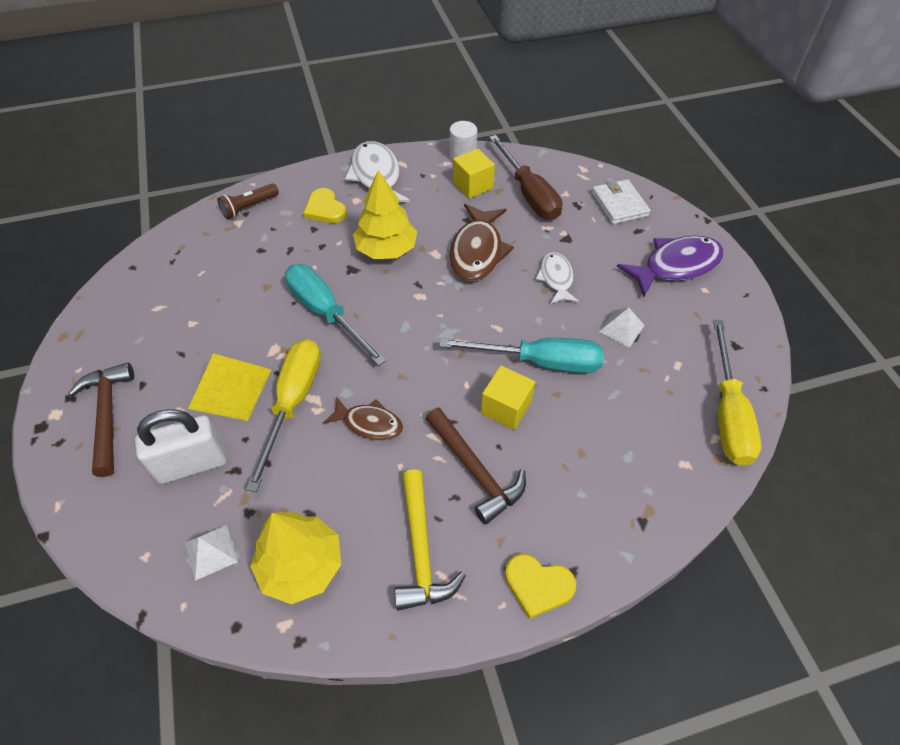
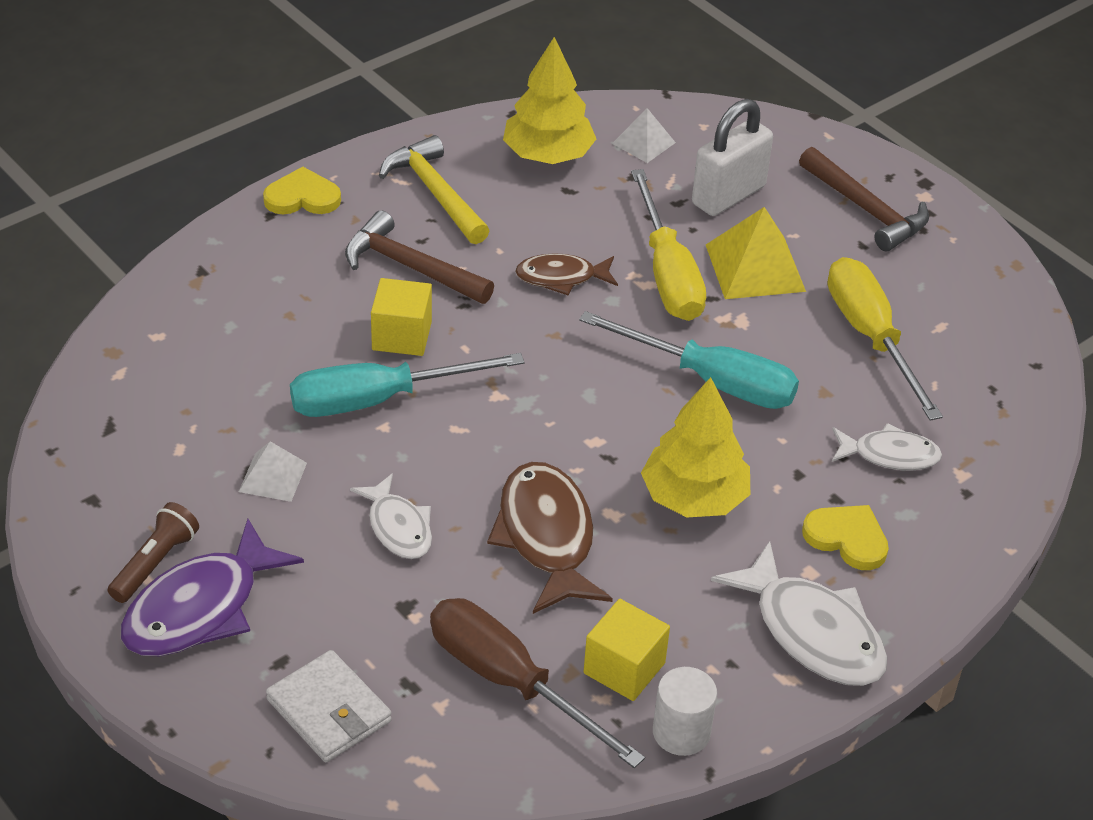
camera: 155 degrees right, 10 degrees down
(249, 207) = (971, 504): brown flashlight -> brown flashlight (155, 563)
(265, 242) = (889, 455): none -> white fish
(727, 413) = (104, 405): yellow screwdriver -> yellow screwdriver (870, 337)

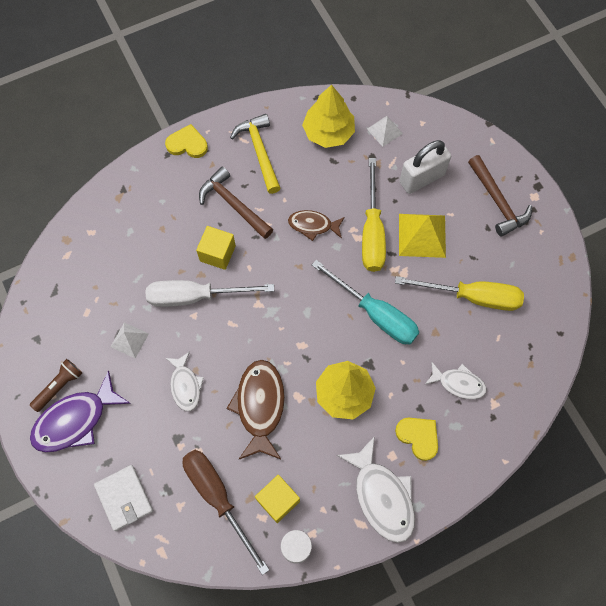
camera: 15 degrees right, 25 degrees up
(378, 400) = (195, 296): turquoise screwdriver -> white screwdriver
(870, 337) = (472, 297): yellow screwdriver -> yellow screwdriver turned 105 degrees clockwise

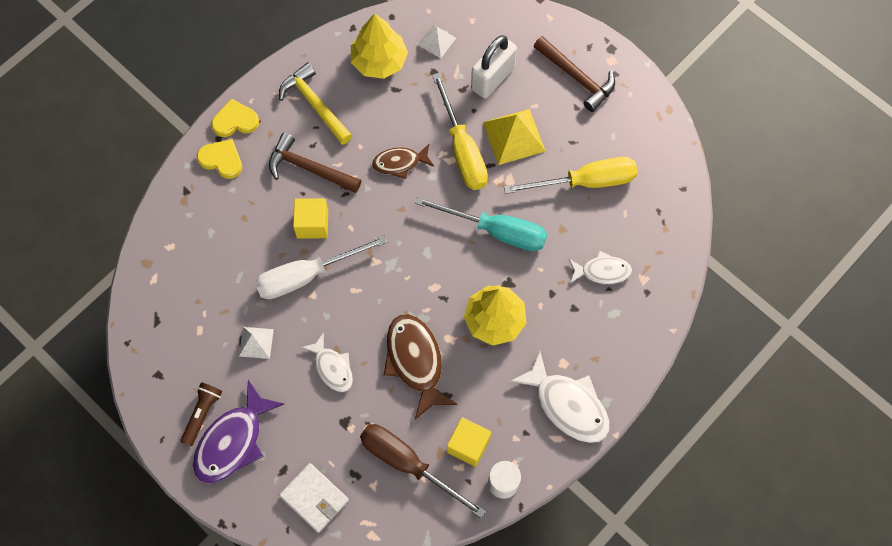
camera: 20 degrees left, 0 degrees up
(418, 437) = (582, 336): yellow heart -> yellow heart (221, 160)

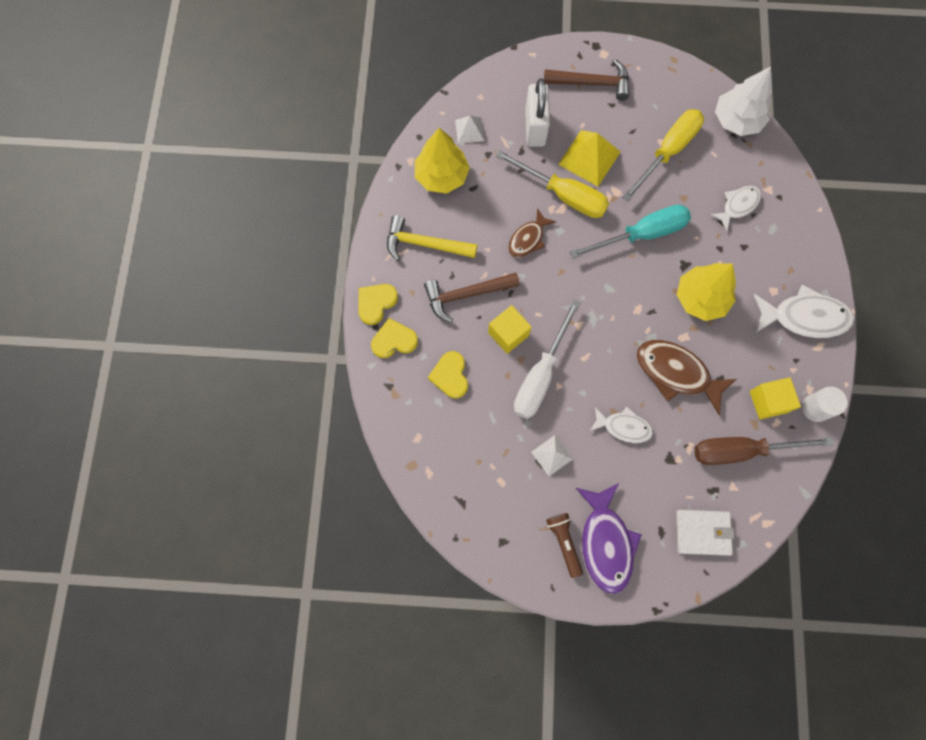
camera: 40 degrees left, 5 degrees up
(238, 220) = (450, 375): none -> yellow heart
(673, 201) = (736, 120): none -> white tree

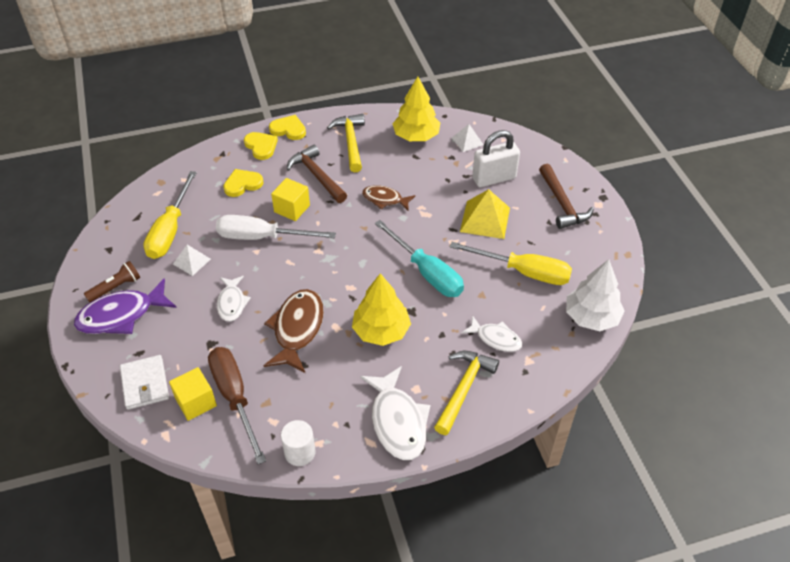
camera: 70 degrees right, 25 degrees down
(563, 195) = (438, 211): yellow screwdriver -> yellow screwdriver (170, 230)
(768, 402) = (293, 409): yellow cube -> yellow cube (196, 402)
(784, 252) = (464, 388): none -> yellow hammer

